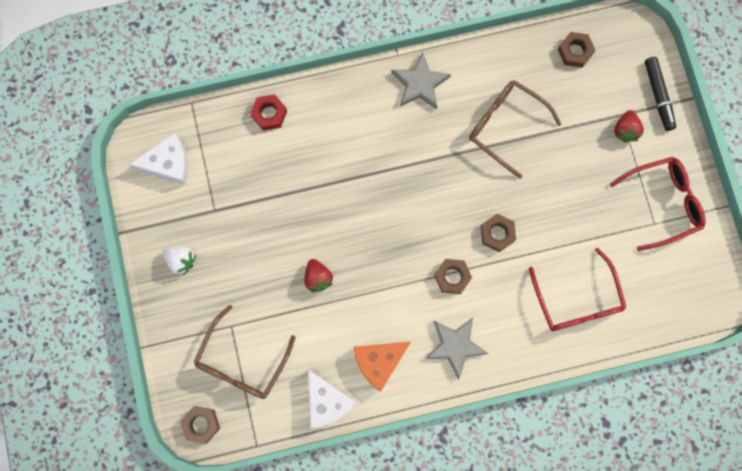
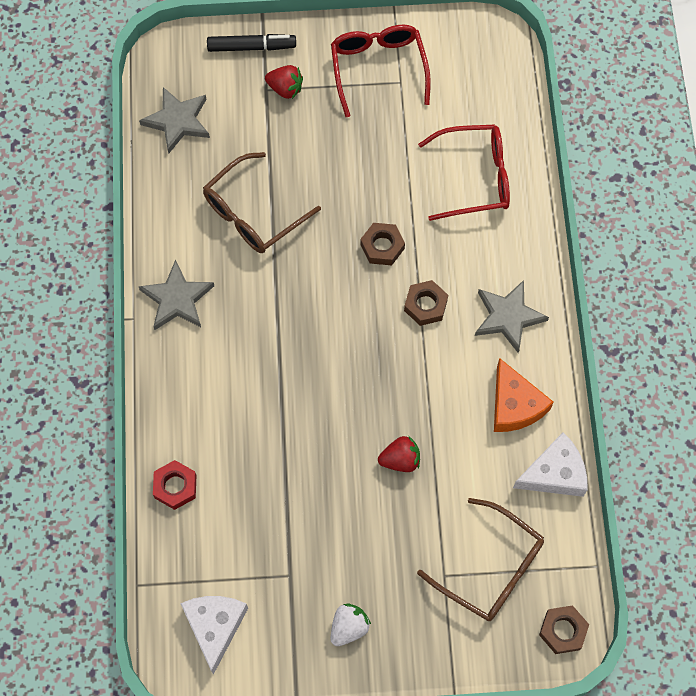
camera: 80 degrees left, 10 degrees down
(575, 52) = (178, 121): brown nut -> grey star

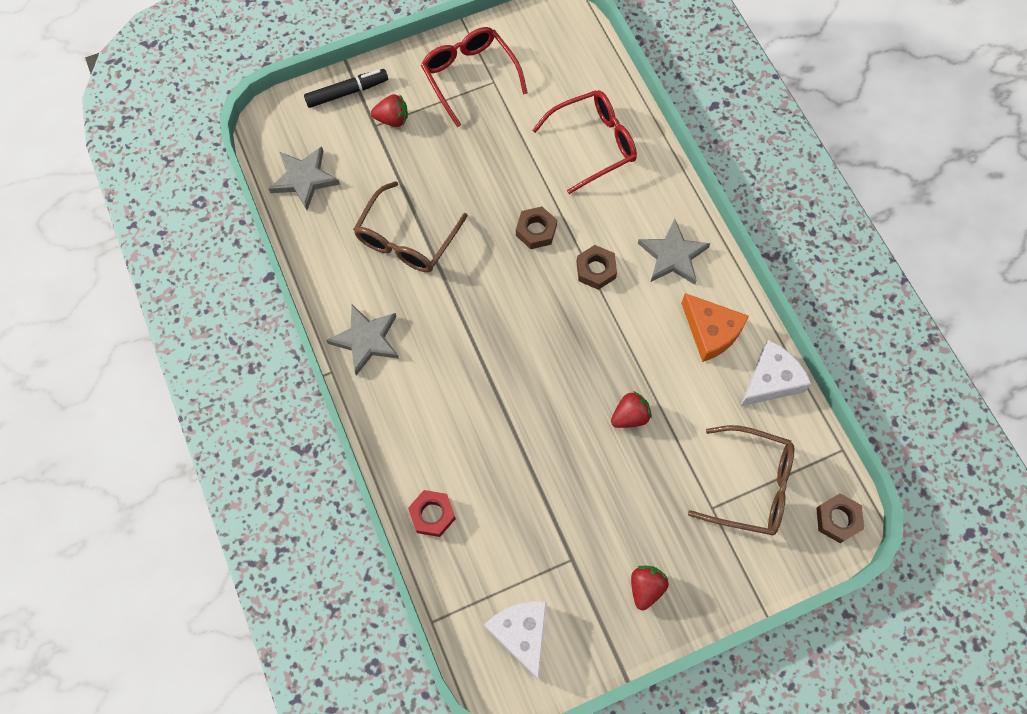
camera: 20 degrees left, 0 degrees up
(349, 627) = (646, 588): white strawberry -> red strawberry

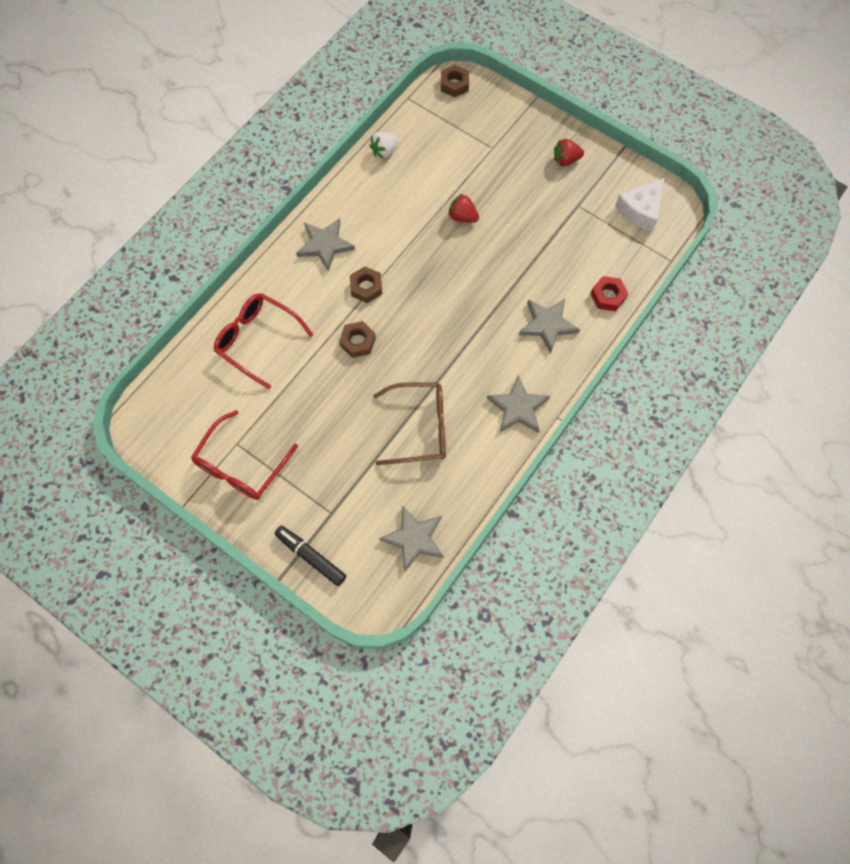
camera: 120 degrees left, 0 degrees up
(392, 119) = (317, 502): red strawberry -> none
(438, 426) = (547, 325): none -> grey star
(711, 331) = (370, 198): orange cheese -> none
(751, 486) = (464, 134): brown glasses -> none
(771, 380) = (384, 151): white cheese -> white strawberry

